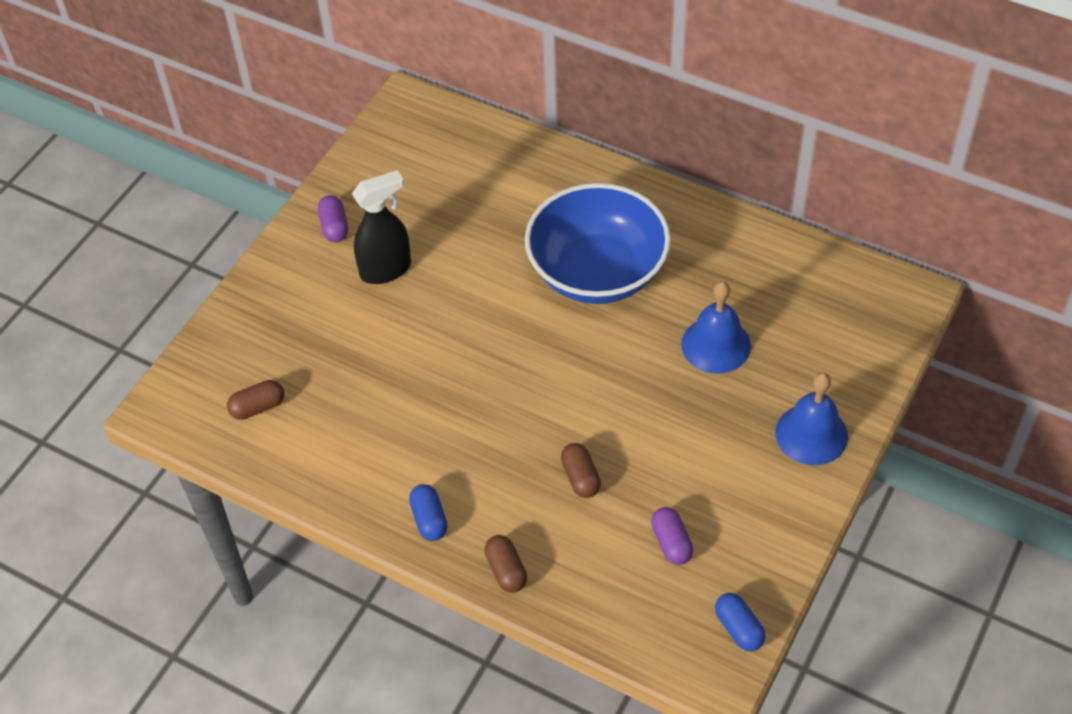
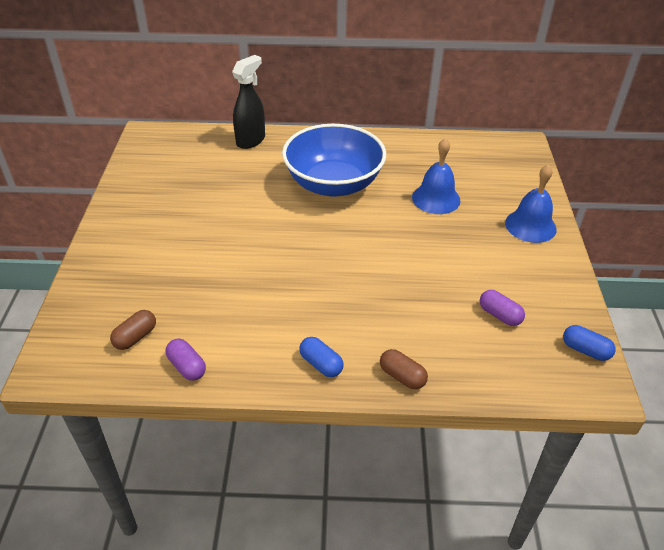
camera: 30 degrees left, 10 degrees down
(334, 227) = (133, 209): purple capsule -> purple capsule (187, 367)
(386, 270) = (187, 223): black spray bottle -> black spray bottle (251, 140)
(580, 477) = (409, 298): brown capsule -> none

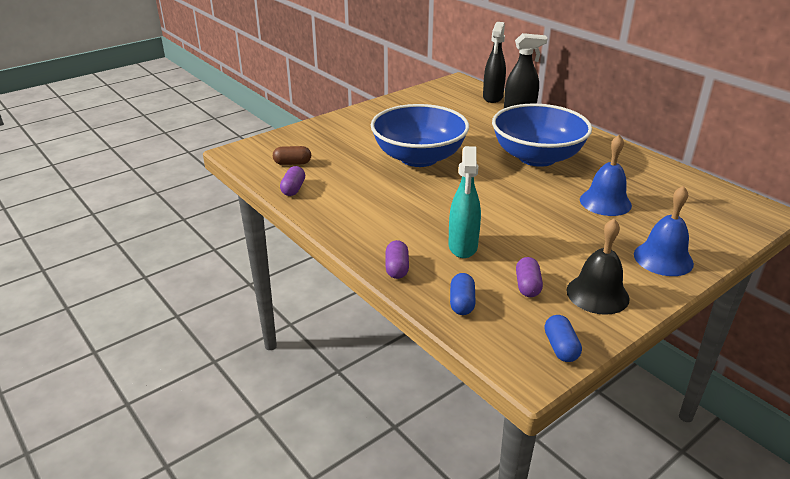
camera: 50 degrees right, 10 degrees down
(206, 137) = (492, 97): none -> black spray bottle
(245, 246) = (419, 158): none -> blue bowl
(321, 364) = (361, 232): blue capsule -> blue capsule (462, 303)
(402, 376) = (397, 268): brown capsule -> purple capsule
(413, 315) = (463, 247): none -> turquoise spray bottle
(541, 287) = (597, 294): none -> black bell

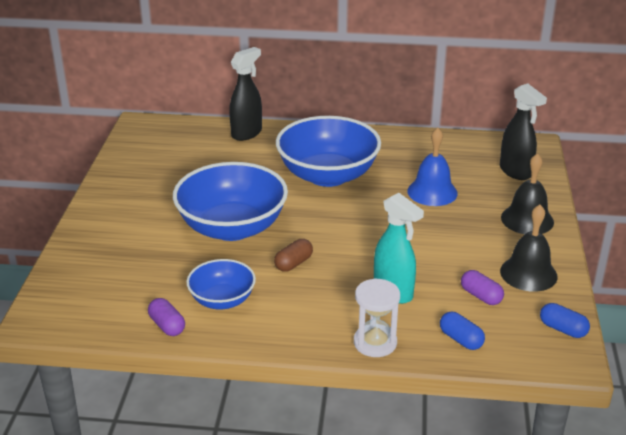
camera: 45 degrees left, 0 degrees up
(292, 163) = (119, 299): brown capsule -> brown capsule (293, 263)
(345, 192) = (222, 300): none -> blue bowl
(397, 268) = (375, 343): purple capsule -> white hourglass
(492, 97) = (201, 128): black spray bottle -> black spray bottle (515, 172)
(663, 258) = (527, 219): blue bell -> black bell

